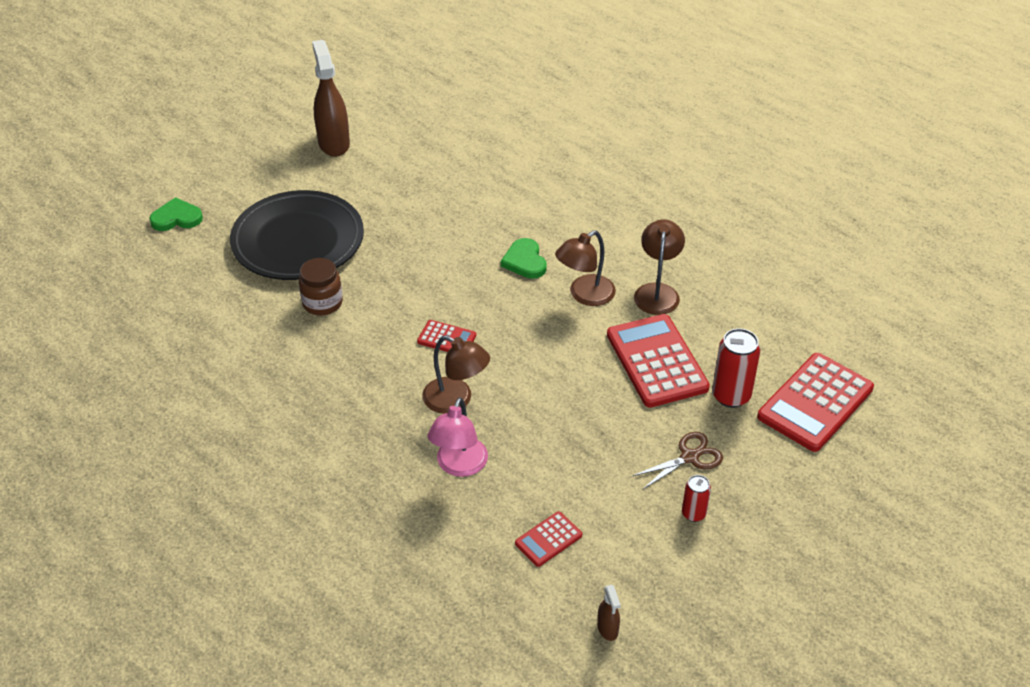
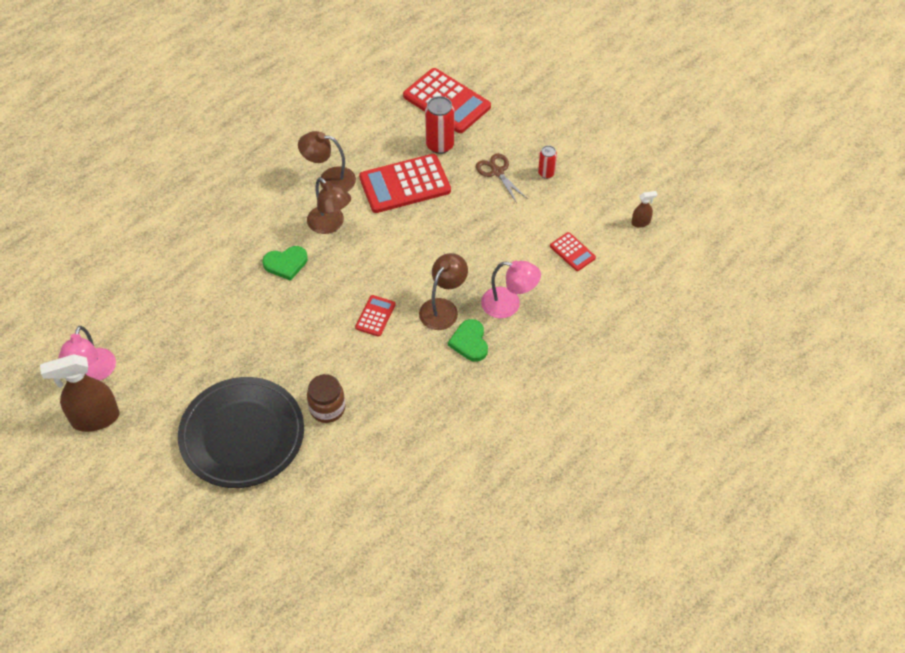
camera: 90 degrees left, 10 degrees up
(176, 218) = (194, 548): green heart -> green heart (470, 342)
(387, 137) = (93, 373): none -> pink lamp

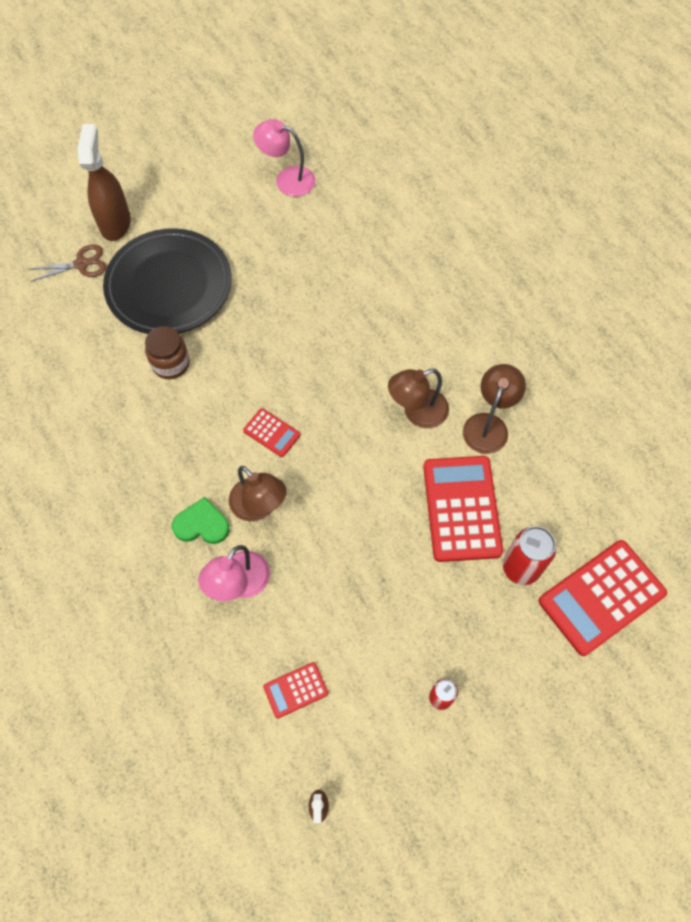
camera: 105 degrees right, 10 degrees up
(95, 418) = (235, 176): brown spray bottle -> brown spray bottle (115, 223)
(286, 263) = (372, 358): green heart -> none
(497, 172) = (457, 630): brown scissors -> brown scissors (81, 264)

